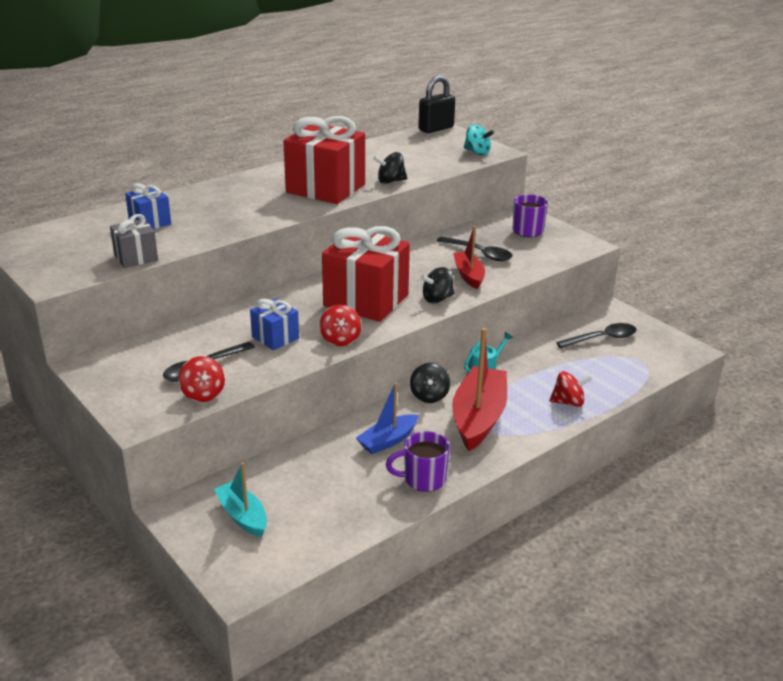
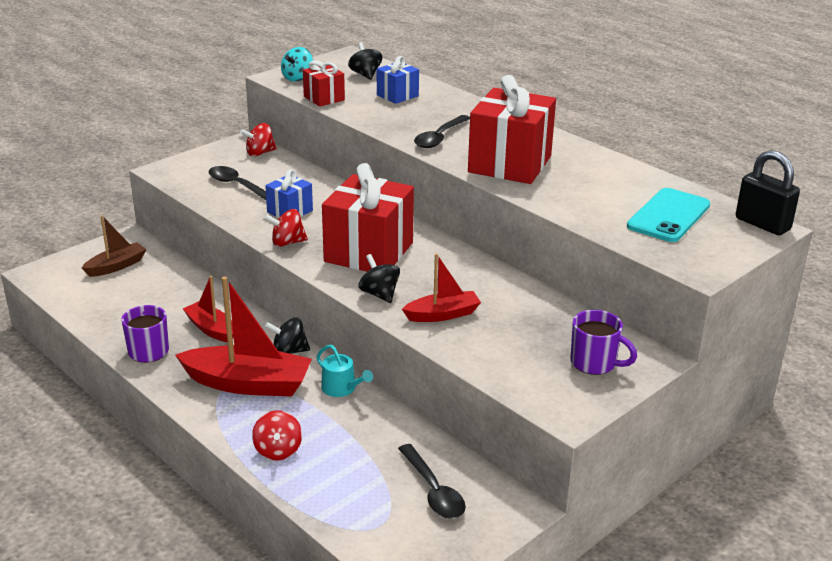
camera: 85 degrees right, 0 degrees up
(136, 257) = (324, 98): grey gift -> red gift
(203, 394) = (197, 189): red spinning top -> red spinning top (260, 153)
(243, 516) = (116, 266): turquoise boat -> brown boat
(388, 441) = (211, 329): blue boat -> red boat
(390, 181) = (548, 199): black spinning top -> black spinning top (365, 75)
(422, 150) = (669, 216): none -> turquoise phone
(477, 152) = (686, 254): turquoise spinning top -> turquoise spinning top (297, 78)
(479, 253) = (507, 322): black spoon -> black spoon (440, 137)

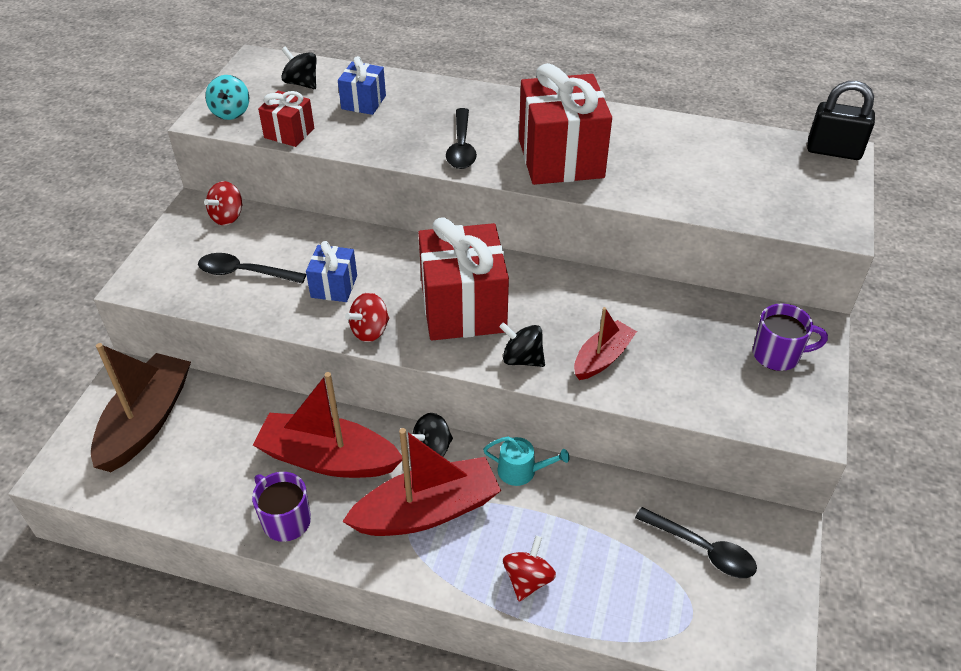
camera: 30 degrees left, 15 degrees up
(116, 266) = (146, 422): brown boat -> brown boat, size x1.75
(211, 329) = (328, 459): red boat -> red boat, size x1.75
(278, 450) = (528, 579): red spinning top -> red spinning top turned 120 degrees counterclockwise
(669, 216) = (755, 171): turquoise phone -> none

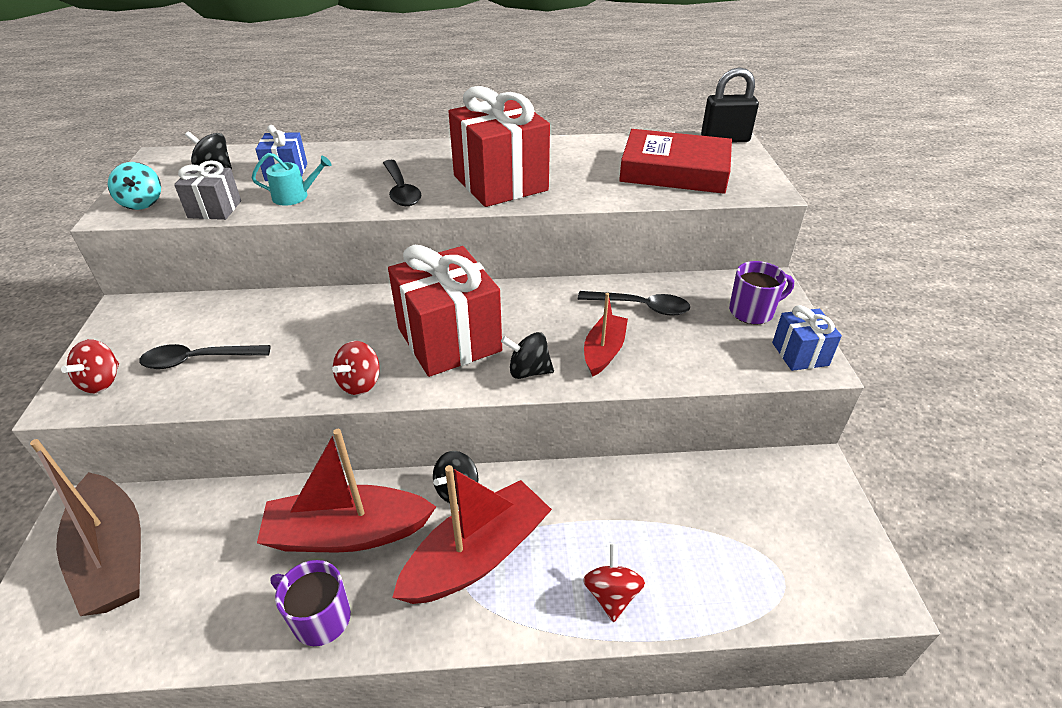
camera: 20 degrees left, 5 degrees down
(146, 422) = (113, 556): brown boat -> brown boat turned 150 degrees clockwise
(227, 217) = (163, 311): red spinning top -> red spinning top (102, 382)
(289, 133) = (215, 209): red gift -> grey gift
(334, 286) = (305, 350): blue gift -> blue gift (800, 354)
(521, 471) = (556, 485): turquoise watering can -> turquoise watering can (295, 196)
(702, 549) = (758, 508): black spoon -> black spoon (640, 307)
(750, 181) = (674, 171): none -> red book

